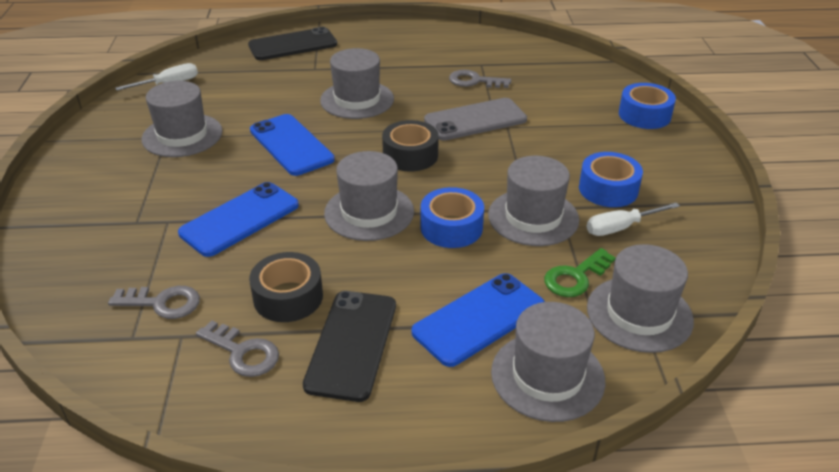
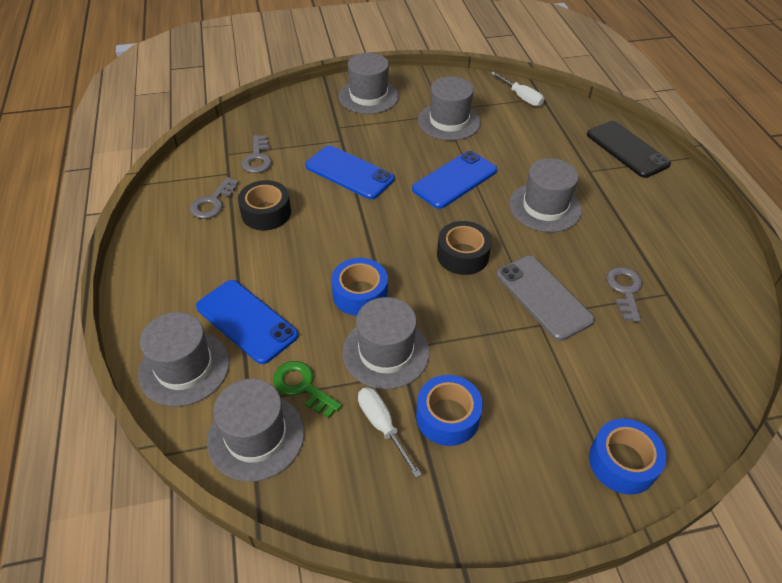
camera: 80 degrees right, 10 degrees up
(352, 344) = (220, 252): black phone -> none
(369, 212) = (371, 240): grey hat -> grey hat (368, 96)

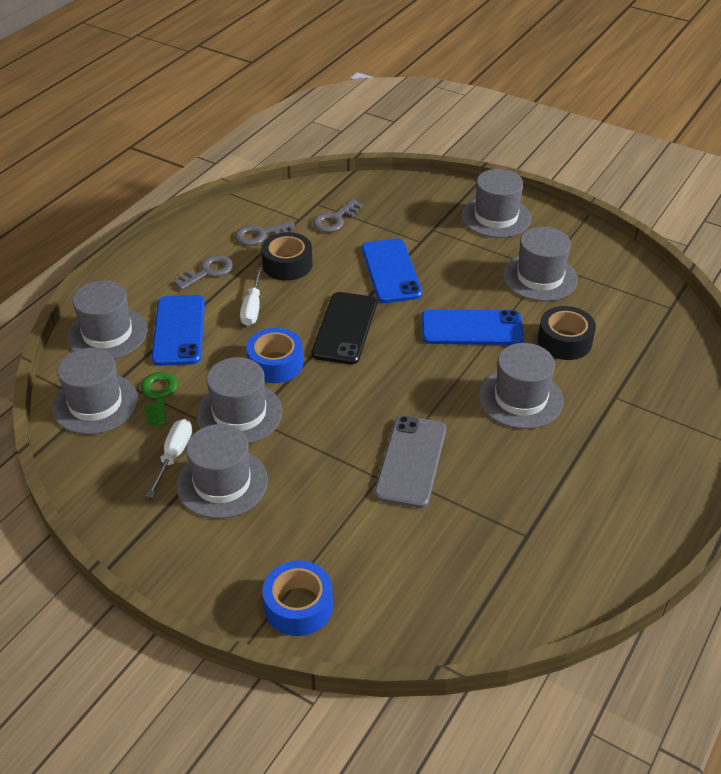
camera: 45 degrees right, 5 degrees down
(447, 416) = (222, 483): blue tape -> grey hat
(462, 255) = (391, 388): black tape -> black tape (564, 341)
(521, 97) = (648, 295): white screwdriver -> white screwdriver (252, 308)
(625, 290) = (490, 506): grey key -> grey key (208, 272)
(627, 149) = (688, 402): black phone -> black phone (345, 328)

